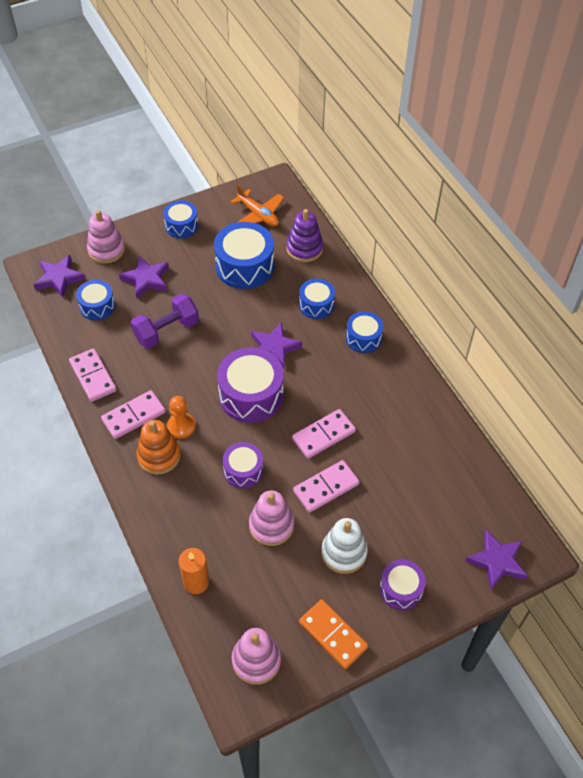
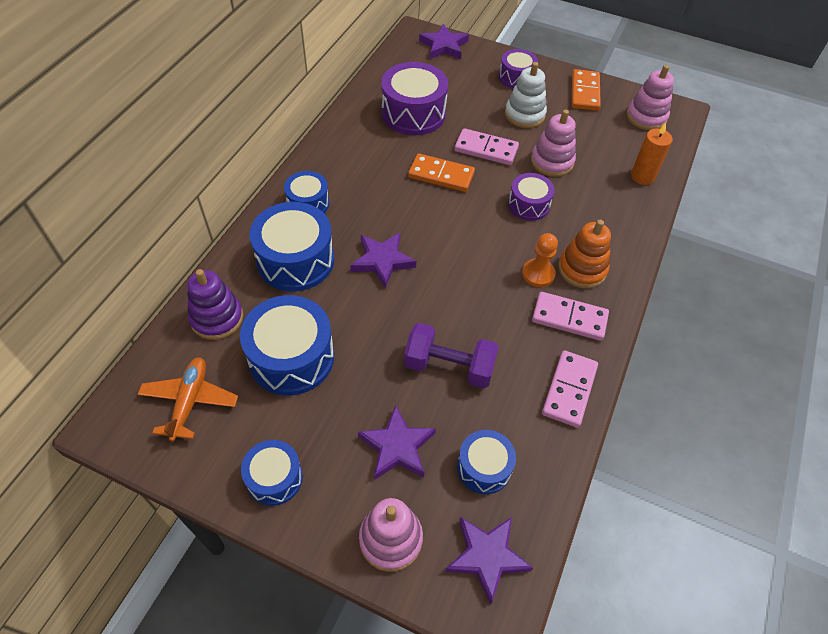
camera: 130 degrees left, 0 degrees up
(251, 395) = (452, 245): purple drum -> purple drum (413, 113)
(316, 305) = (295, 260): blue drum -> blue drum, size x1.71
(323, 435) = (441, 175): pink domino -> orange domino

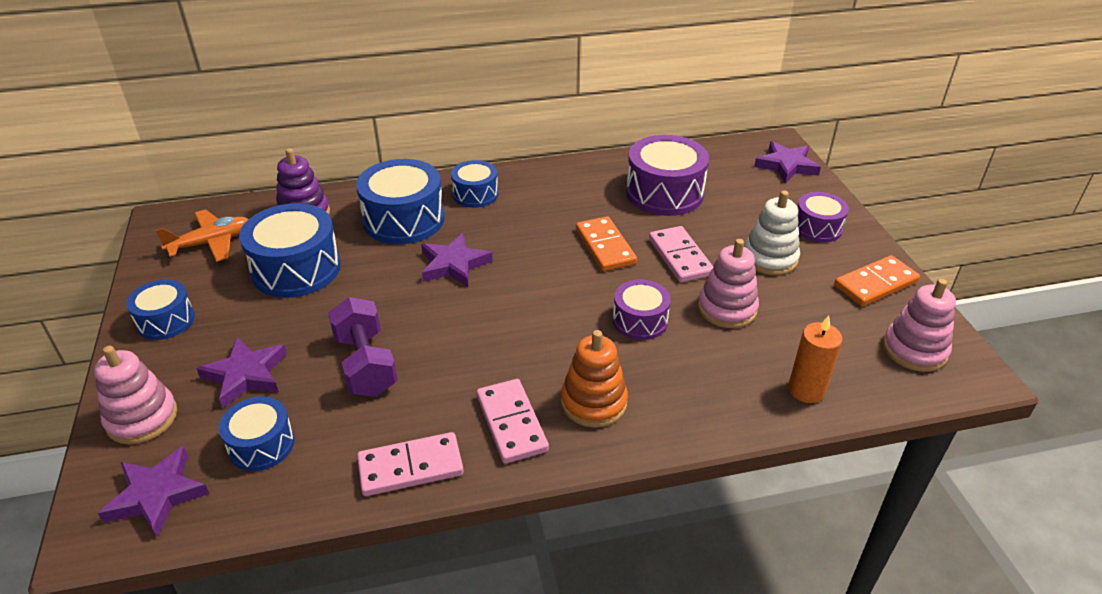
camera: 55 degrees right, 15 degrees down
(538, 274) = (549, 371): orange pawn -> none

